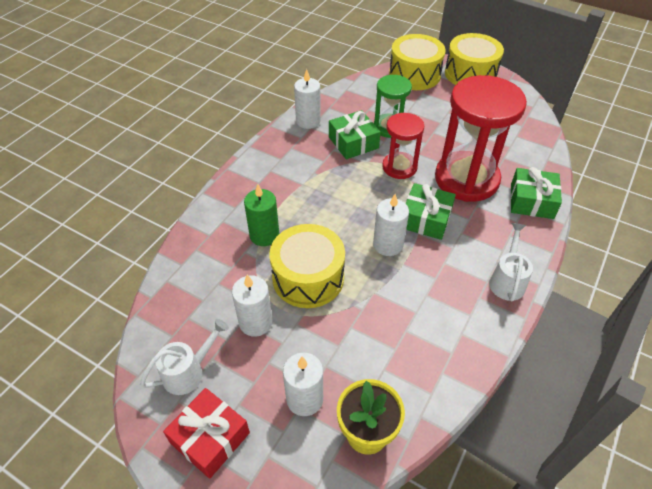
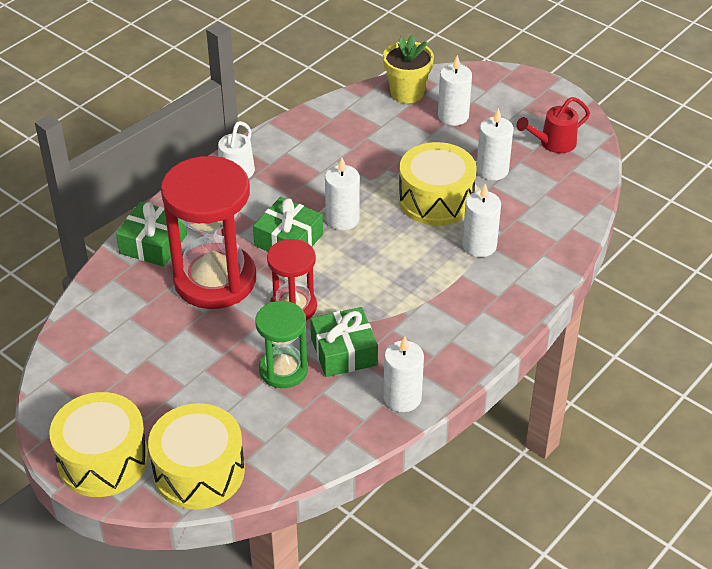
camera: 170 degrees left, 5 degrees down
(189, 372) = (553, 143): white watering can -> red watering can
(210, 438) = (531, 104): red gift -> none
(264, 235) = (479, 246): green candle -> white candle

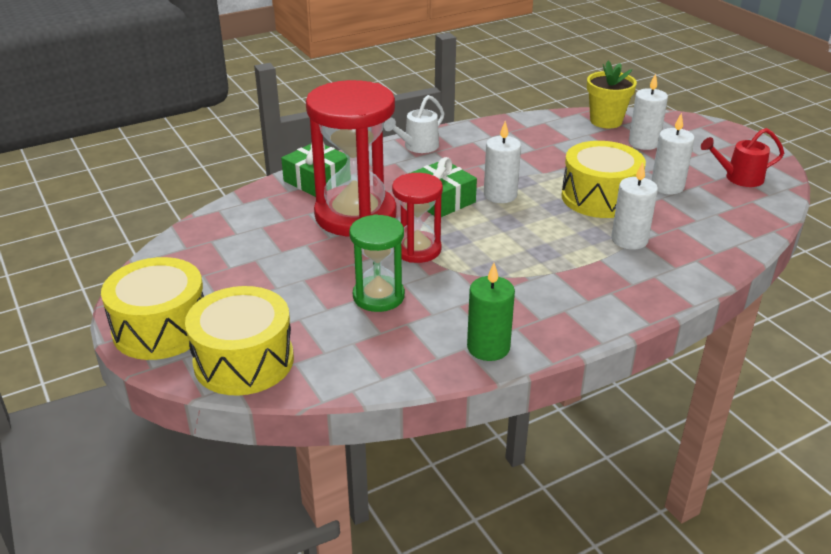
camera: 20 degrees right, 10 degrees down
(344, 352) = (447, 295): green gift -> none
(402, 398) = (488, 347): white candle -> green candle

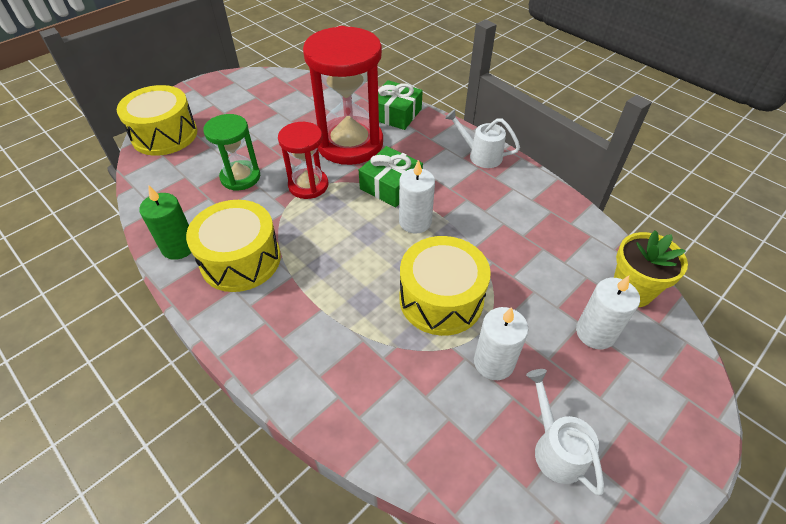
camera: 75 degrees right, 15 degrees up
(161, 328) = (197, 97): yellow drum -> yellow drum (240, 260)
(629, 240) = (362, 331): white candle -> none
(738, 178) = (555, 448): red watering can -> white watering can

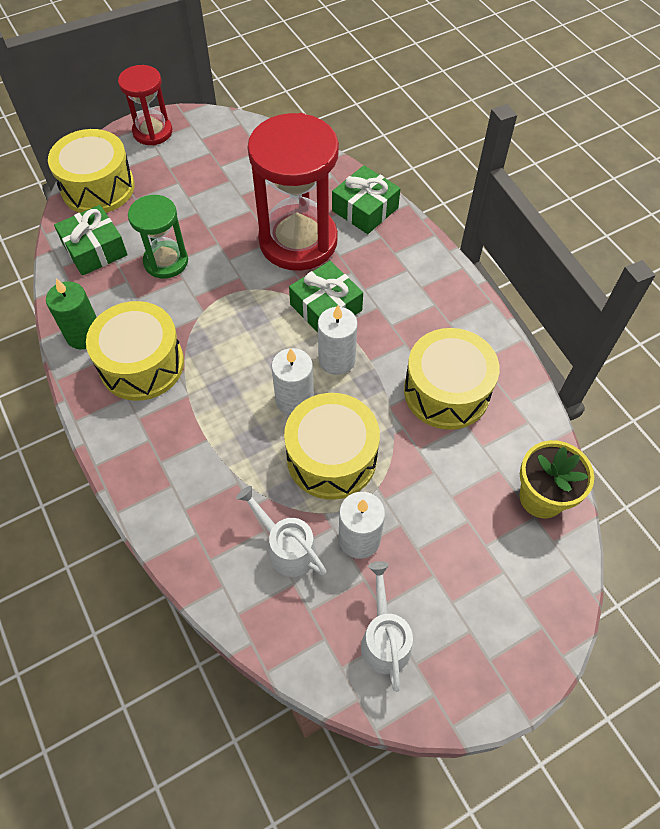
camera: 15 degrees right, 10 degrees up
(173, 179) = (95, 249): none -> green gift
(308, 185) = (235, 288): red hourglass -> red hourglass (152, 132)
(480, 155) = (444, 288): white watering can -> white watering can (287, 547)
(516, 227) = (446, 391): none -> yellow drum
(595, 333) = (478, 534): white candle -> white candle (294, 400)

